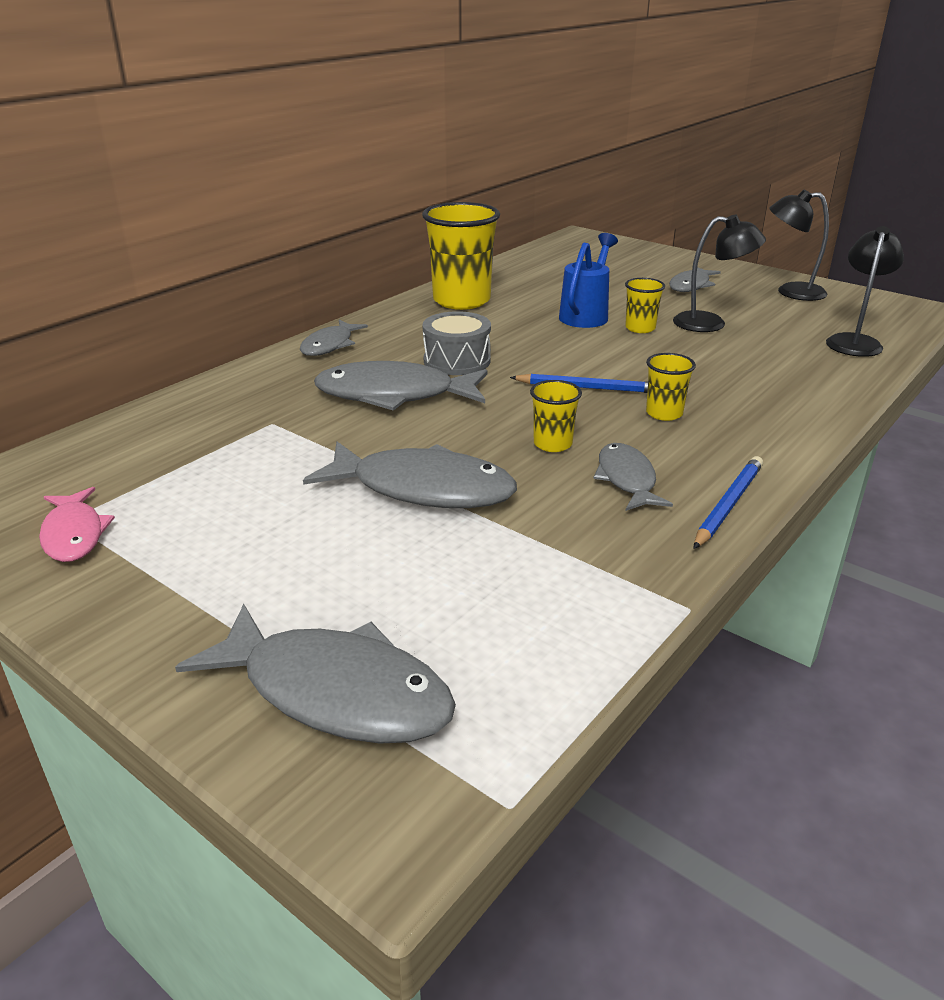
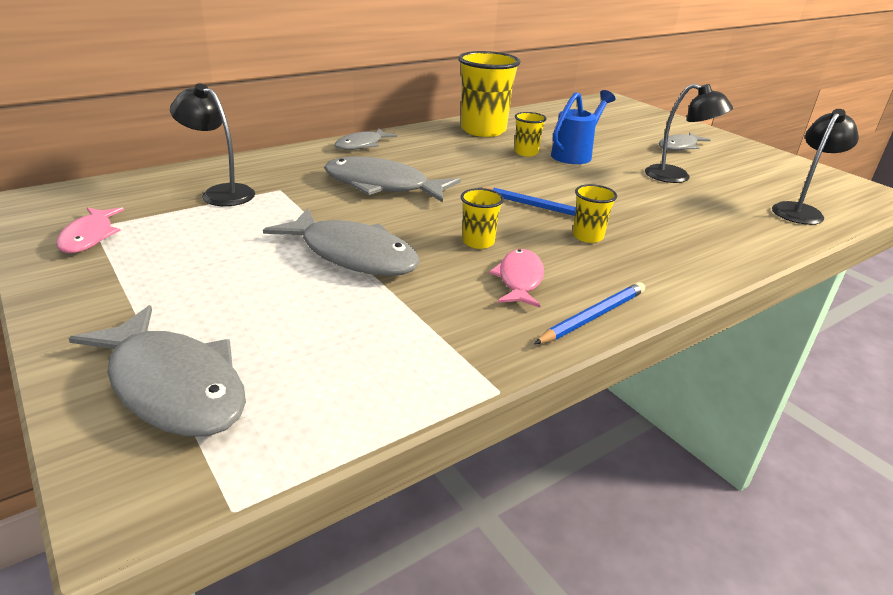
camera: 15 degrees right, 0 degrees up
(457, 361) = (448, 170): grey drum -> none
(627, 479) = (519, 279): grey fish -> pink fish
(640, 328) = (613, 171): yellow cup -> yellow cup (526, 152)
(791, 292) = (766, 164): black lamp -> black lamp (220, 193)

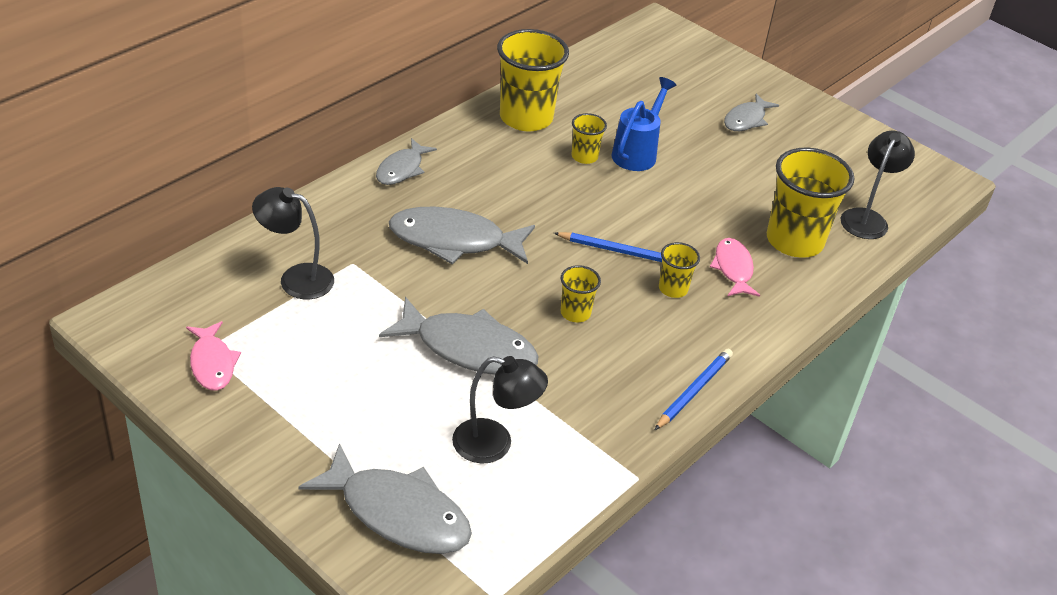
camera: 15 degrees left, 10 degrees up
(519, 279) = (625, 357): pink fish -> pink fish (733, 269)
(677, 177) = (747, 178): black lamp -> black lamp (494, 444)
(722, 218) = (794, 241): none -> yellow cup

